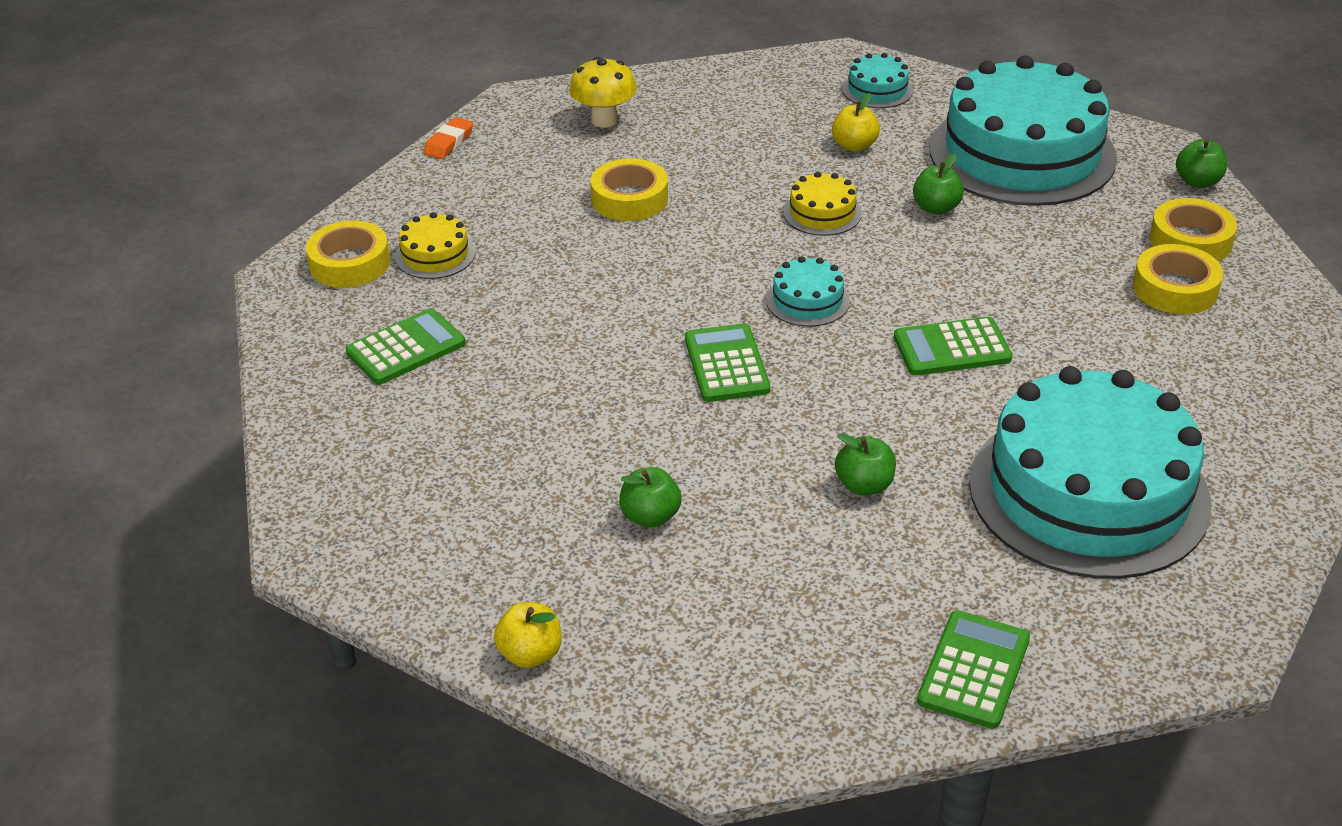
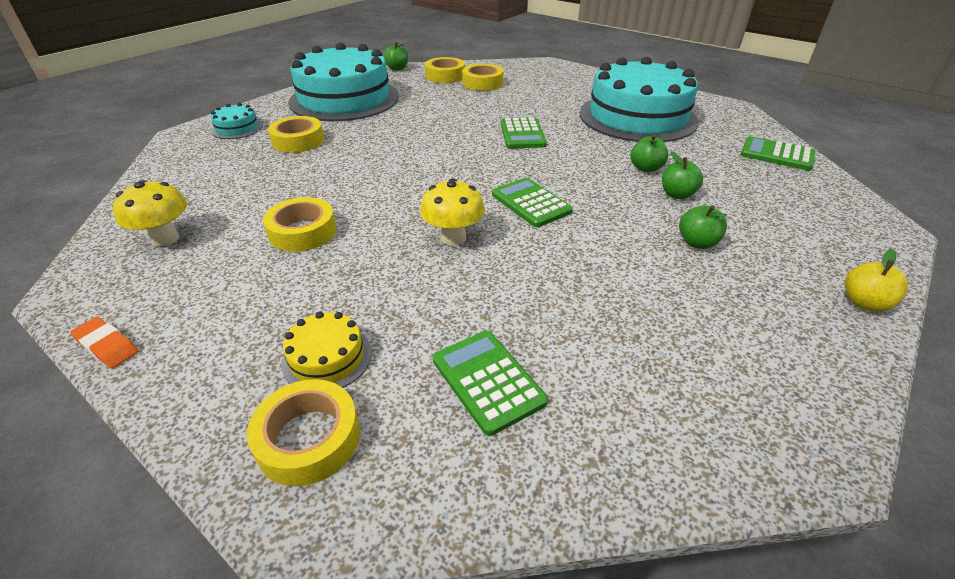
camera: 85 degrees left, 0 degrees up
(632, 306) = (453, 238): none -> yellow mushroom
(726, 364) = (531, 203): green calculator -> green calculator turned 60 degrees clockwise
(807, 300) = (466, 170): turquoise cake -> none
(822, 213) = (370, 157): yellow cake -> none
(854, 145) = (298, 141): yellow apple -> yellow tape
(936, 208) = (384, 125): green apple -> green apple (677, 194)

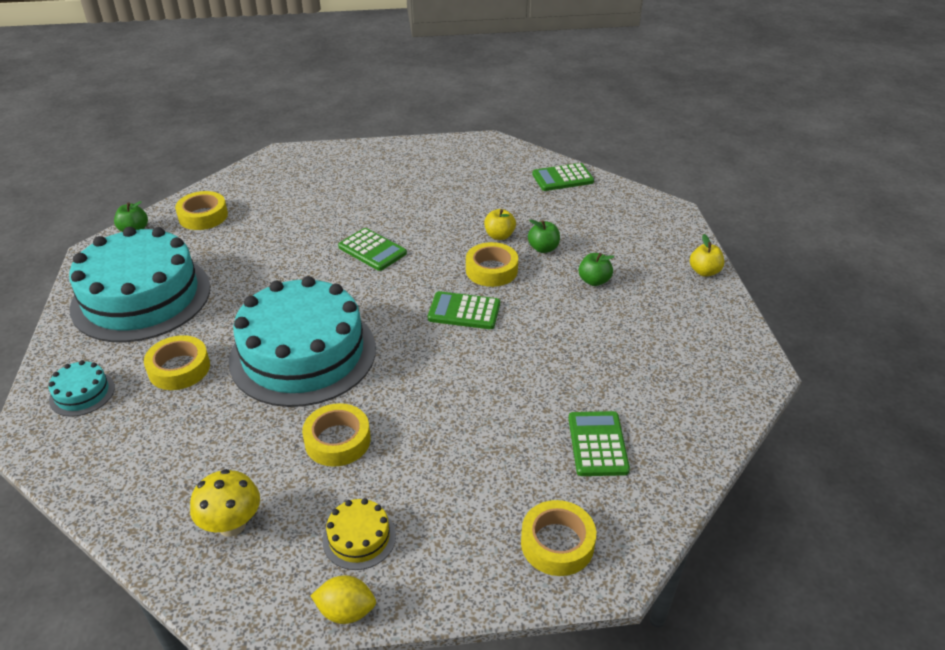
camera: 45 degrees left, 0 degrees up
(107, 346) = (346, 611): orange eraser -> yellow lemon
(327, 358) = (498, 501): yellow cake -> yellow cake (359, 538)
(453, 238) = (452, 372): yellow mushroom -> none
(482, 83) = (255, 208): yellow tape -> yellow tape (491, 270)
(487, 381) = (597, 444): green calculator -> green calculator turned 75 degrees clockwise
(637, 117) = (435, 186): turquoise cake -> turquoise cake (303, 353)
(646, 168) = (499, 236): green apple -> yellow apple

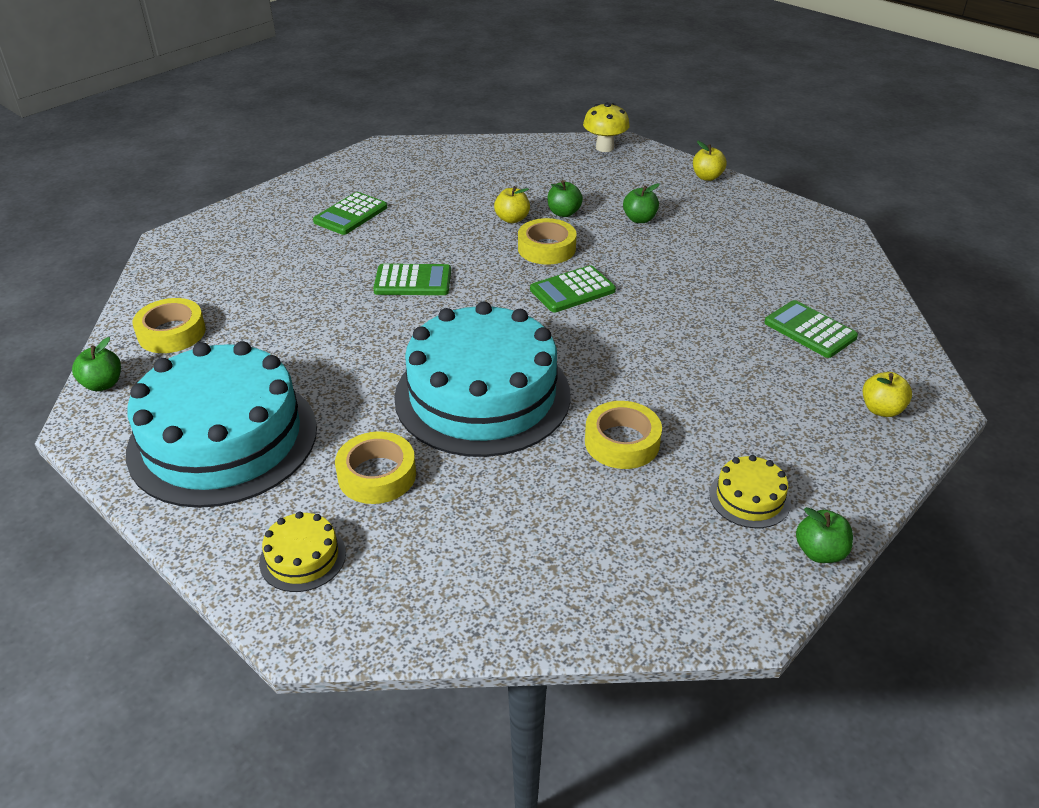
camera: 40 degrees left, 0 degrees up
(82, 393) = (303, 557): turquoise cake -> yellow cake
(232, 525) = (637, 560): yellow mushroom -> yellow mushroom (604, 147)
(346, 611) = (820, 552): yellow lemon -> green apple
(557, 543) = (881, 409): yellow tape -> yellow apple
(562, 178) = (497, 152): green calculator -> green calculator (350, 214)

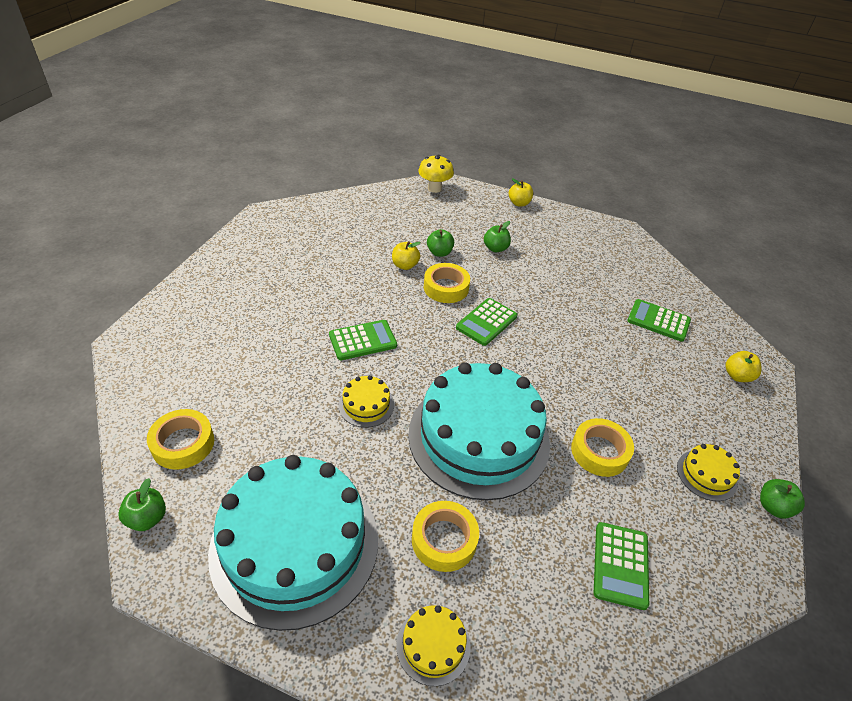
camera: 25 degrees left, 5 degrees up
(350, 214) = (274, 285): green calculator -> green calculator (620, 565)
(376, 339) = (366, 405): none -> yellow cake

